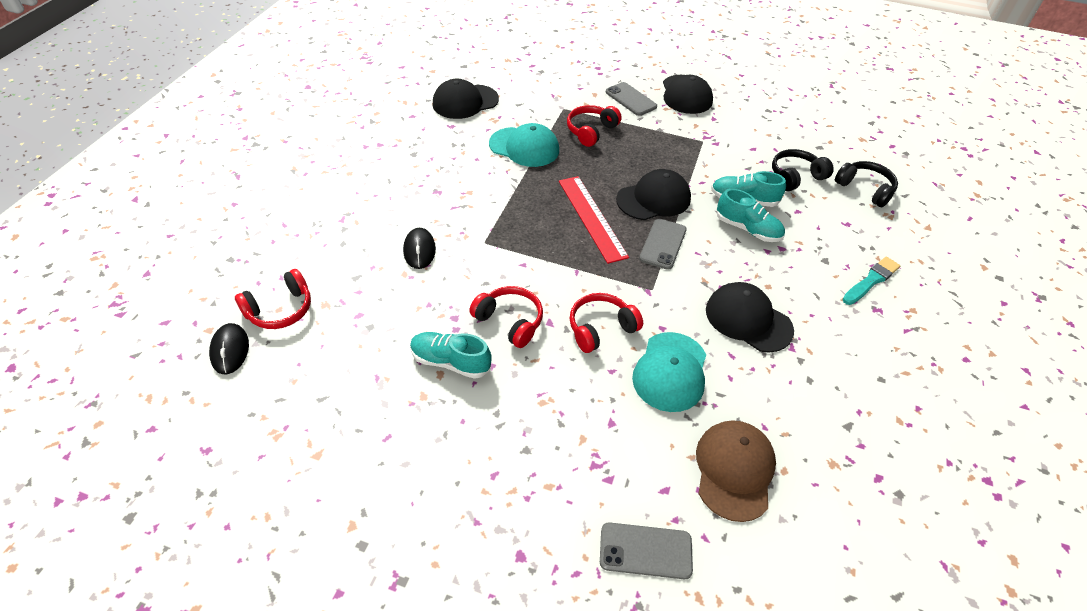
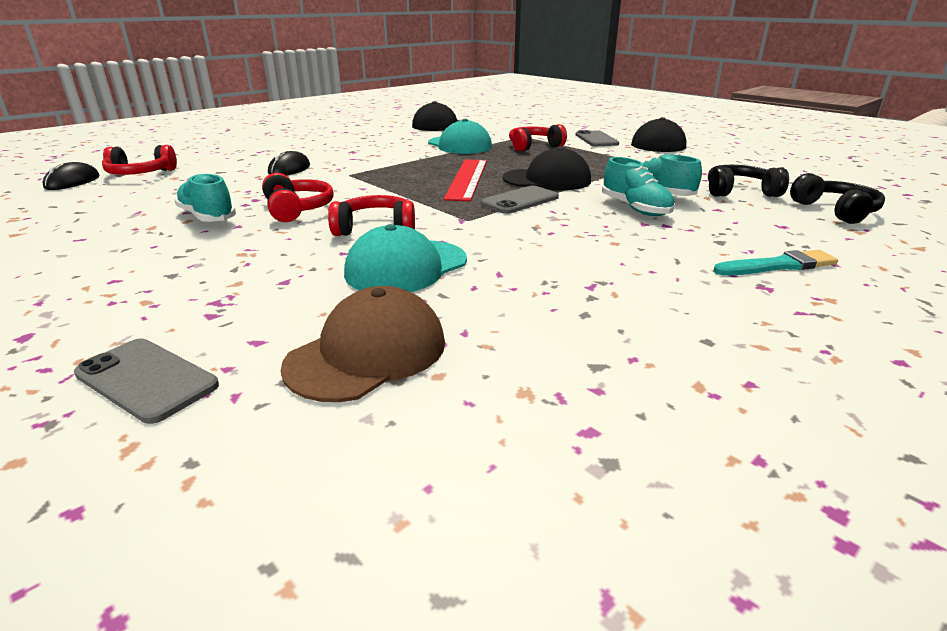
camera: 30 degrees right, 20 degrees down
(748, 319) = (556, 257): black cap -> none

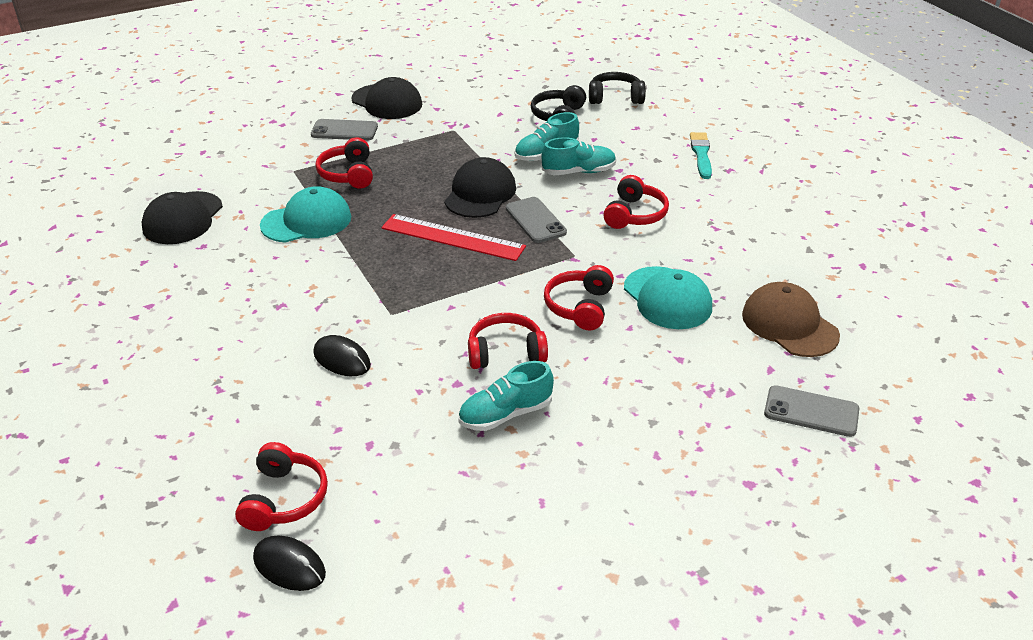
camera: 75 degrees left, 10 degrees up
(147, 379) = (811, 411): grey phone -> grey phone turned 60 degrees clockwise
(575, 239) = (634, 214): none -> red headphones

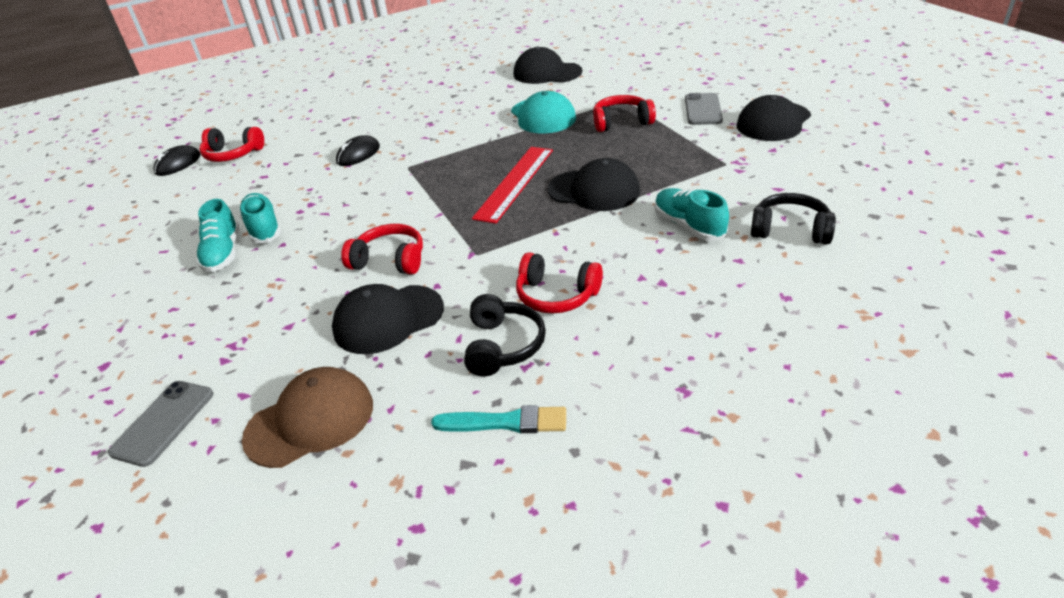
camera: 95 degrees right, 0 degrees up
(506, 352) = (338, 223): red headphones -> none
(535, 220) = (543, 226): grey phone -> none
(579, 172) = (650, 251): turquoise shoe -> turquoise shoe (223, 253)
(615, 97) = (872, 276): black headphones -> black headphones (503, 346)
(667, 298) = (388, 319): turquoise cap -> black cap
(701, 154) = (723, 361): turquoise brush -> turquoise brush (505, 422)

